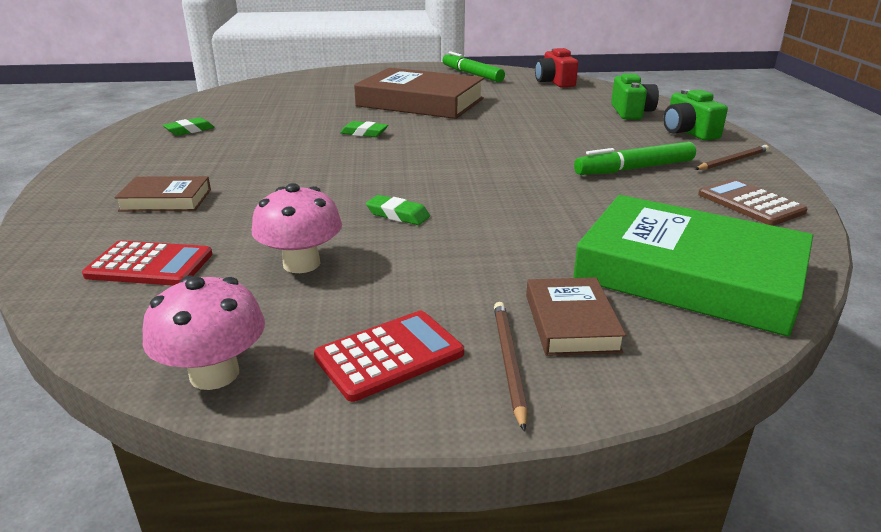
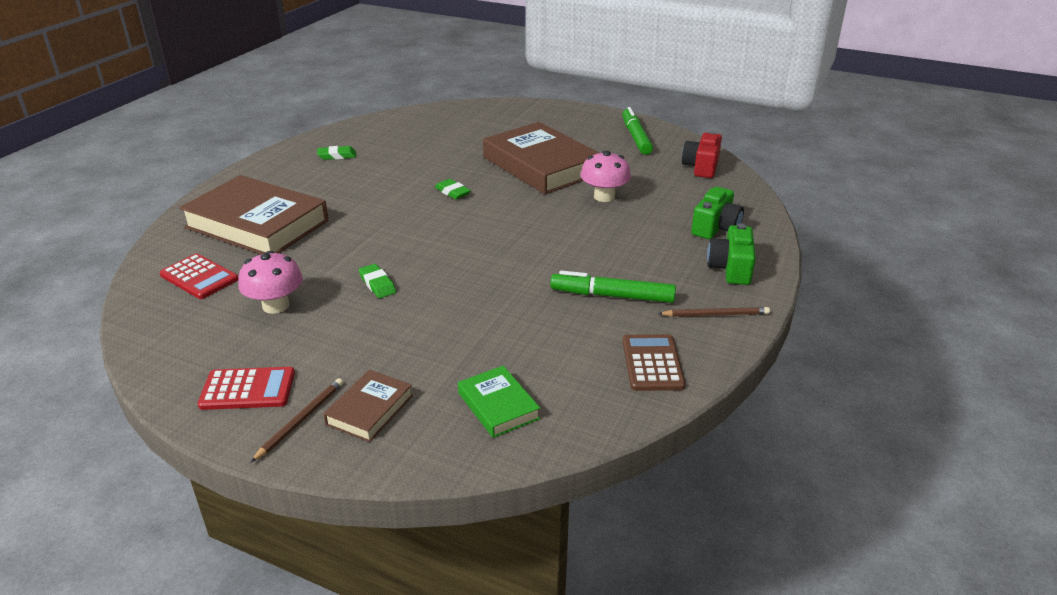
camera: 30 degrees right, 5 degrees up
(166, 200) = (257, 224): brown book -> brown book, size x2.11
(214, 374) = (158, 365): pink mushroom -> pink mushroom (604, 197)
(689, 274) = (498, 406): green book -> green book, size x0.47

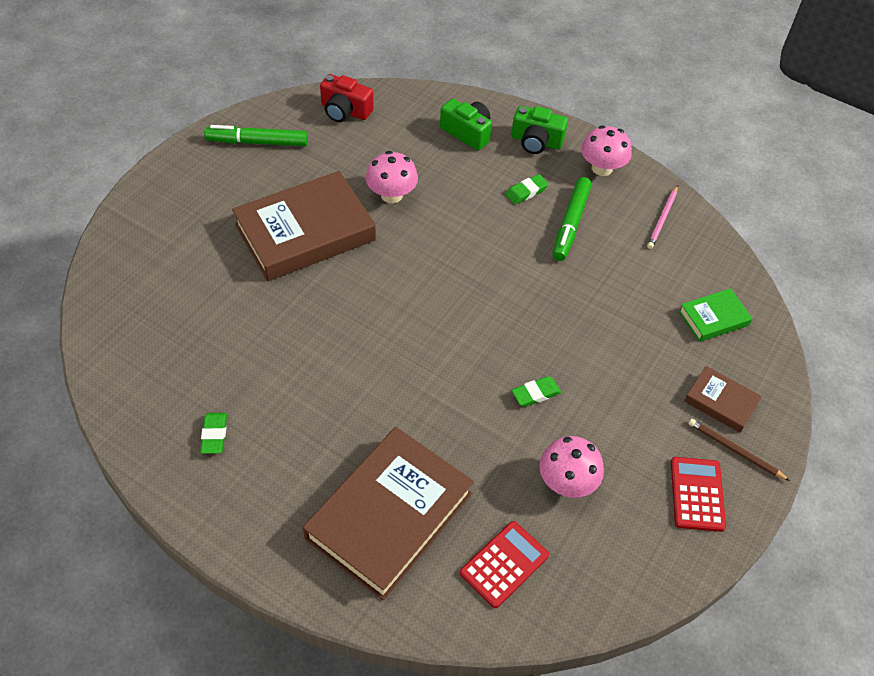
camera: 85 degrees left, 20 degrees up
(452, 192) = (351, 318): green eraser -> green eraser (526, 192)
(652, 363) = (662, 219): brown calculator -> pink pencil
(715, 314) = (602, 168): brown pencil -> pink mushroom

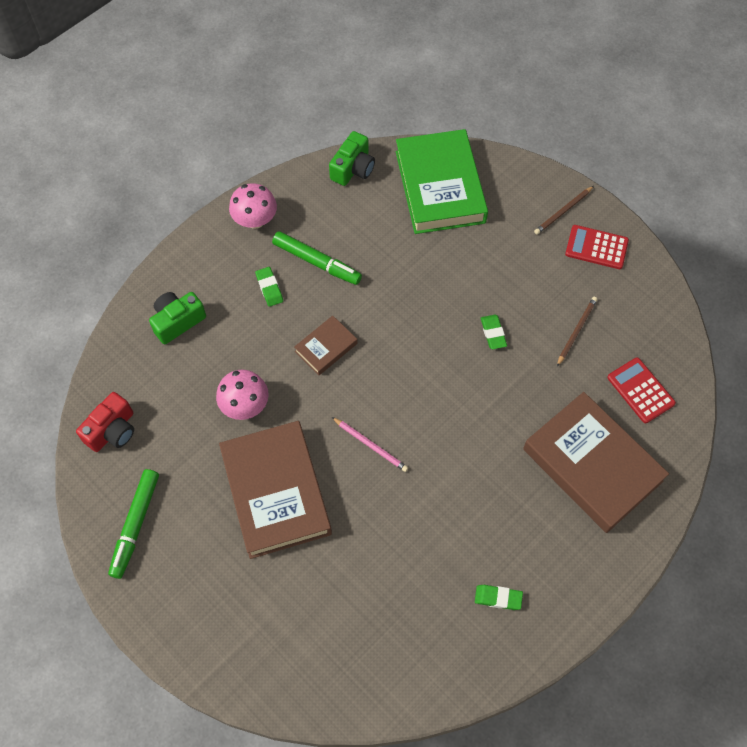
camera: 75 degrees left, 10 degrees up
(536, 141) = (206, 265): green camera -> green camera (353, 168)
(567, 482) = (576, 331): pink mushroom -> brown pencil
(662, 219) = (327, 190): pink pencil -> pink pencil (370, 445)
(713, 318) = (440, 187): green book -> green book, size x2.11
(721, 402) = (519, 207): brown book -> brown book (326, 347)

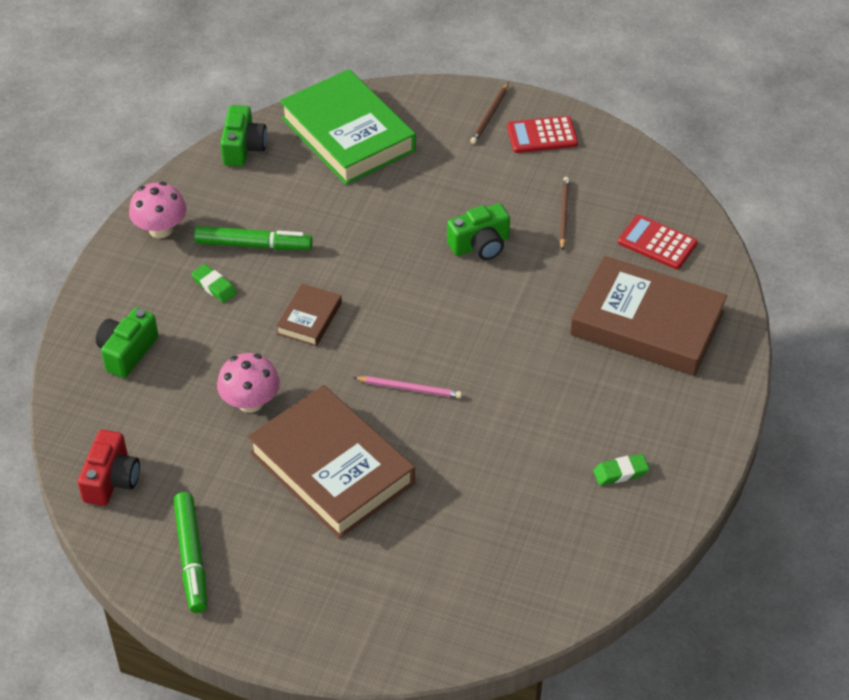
camera: 25 degrees left, 15 degrees down
(493, 333) = (480, 245): green eraser -> green camera

